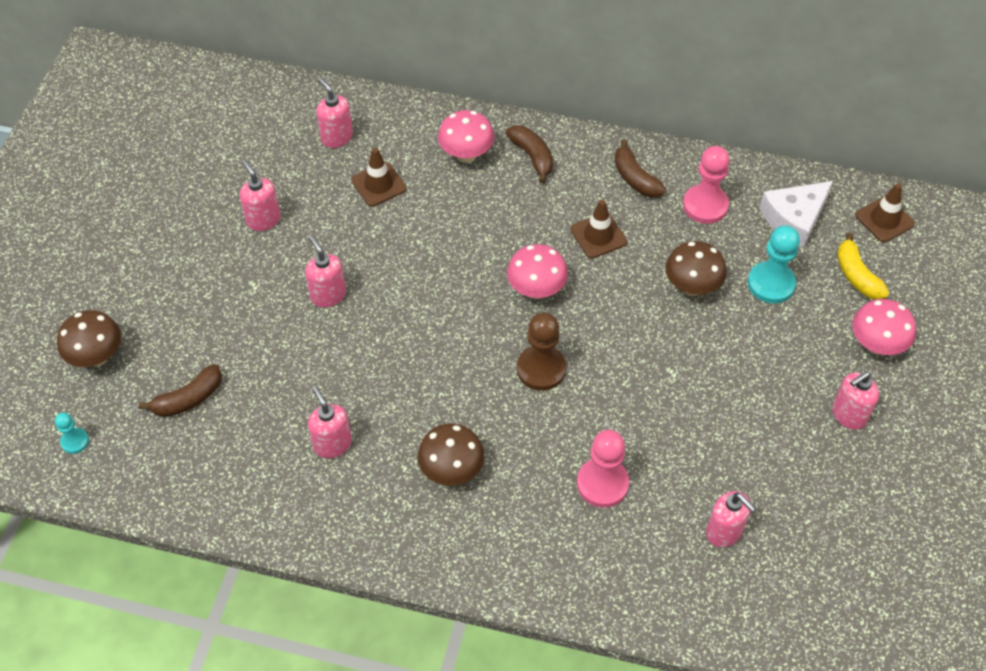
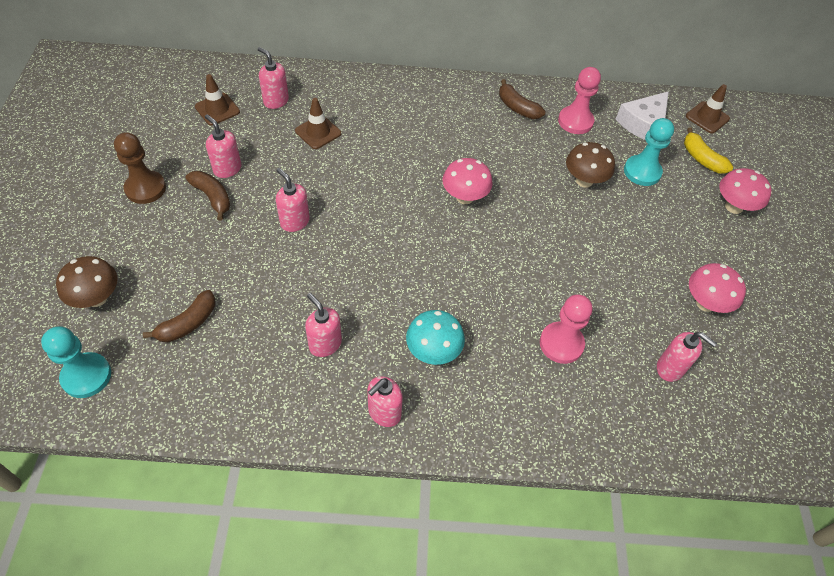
camera: 15 degrees left, 0 degrees up
(75, 441) = (86, 376): turquoise pawn -> turquoise pawn, size x1.85
(451, 470) = (433, 351): brown mushroom -> turquoise mushroom
(466, 155) = (383, 103): pink mushroom -> pink mushroom (705, 303)
(532, 157) = (435, 100): brown banana -> brown banana (212, 197)
(541, 369) = (485, 258): brown pawn -> brown pawn (145, 188)
(598, 236) = (501, 151): brown traffic cone -> brown traffic cone (217, 109)
(848, 415) = (732, 261): pink soap dispenser -> pink soap dispenser (384, 412)

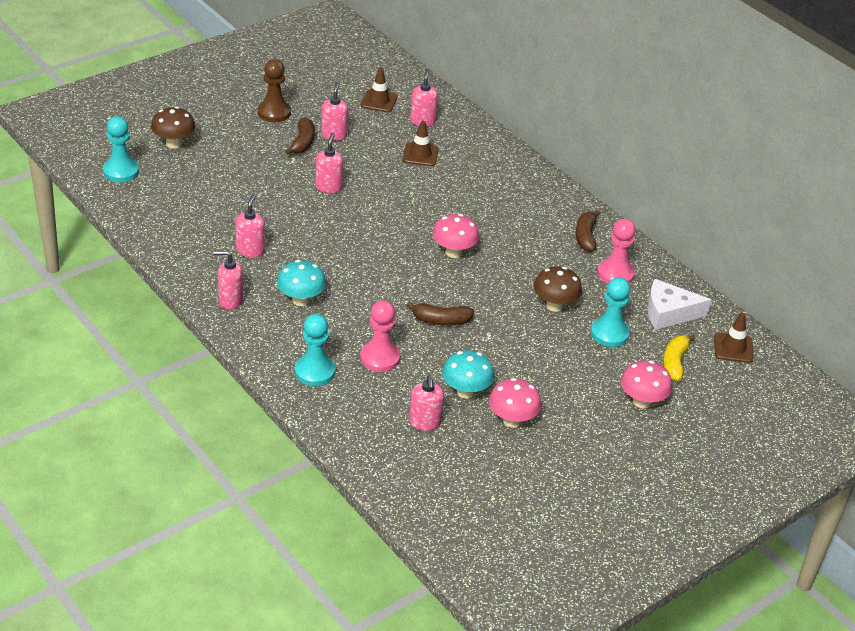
camera: 50 degrees right, 15 degrees down
(188, 323) = (198, 187): brown banana -> brown banana (441, 320)
(543, 409) = (314, 372): none -> turquoise pawn
(649, 310) = (466, 391): none -> turquoise mushroom

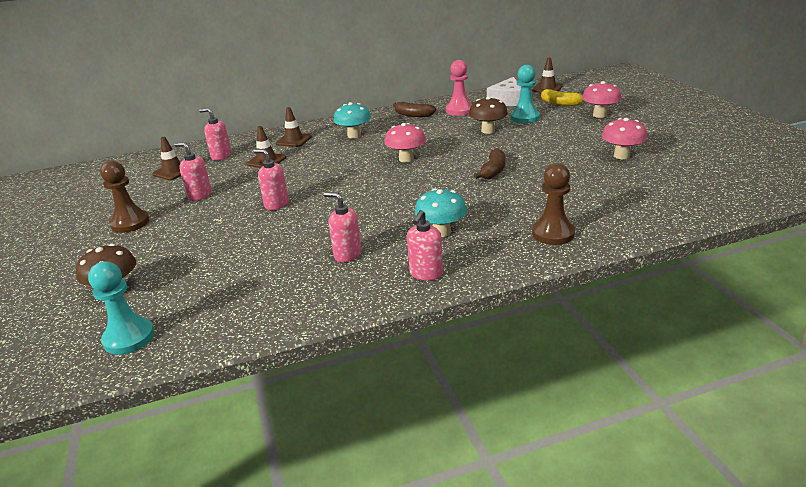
camera: 65 degrees left, 10 degrees down
(303, 142) = (195, 212): brown banana -> none
(314, 372) = (553, 233): turquoise pawn -> brown pawn
(380, 358) = (537, 200): pink pawn -> none
(425, 422) = (626, 188): pink soap dispenser -> none
(466, 391) = (586, 169): turquoise mushroom -> turquoise mushroom (354, 135)
(479, 160) = (294, 140): none -> brown traffic cone

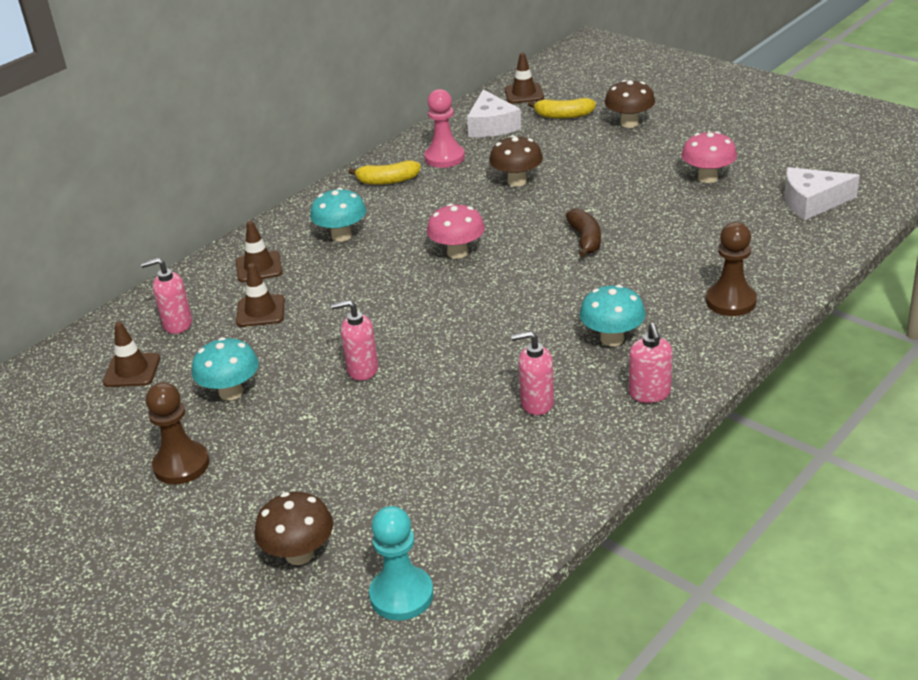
camera: 30 degrees left, 5 degrees up
(200, 195) = (231, 392): pink soap dispenser -> turquoise mushroom
(413, 115) = (387, 181): brown banana -> yellow banana
(525, 117) = (542, 149): turquoise pawn -> none
(599, 115) = (629, 123): pink mushroom -> brown mushroom
(689, 188) = (812, 202): none -> white cheese

